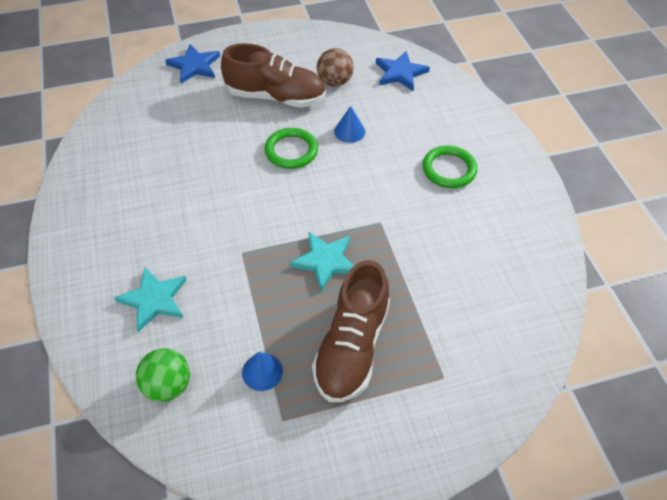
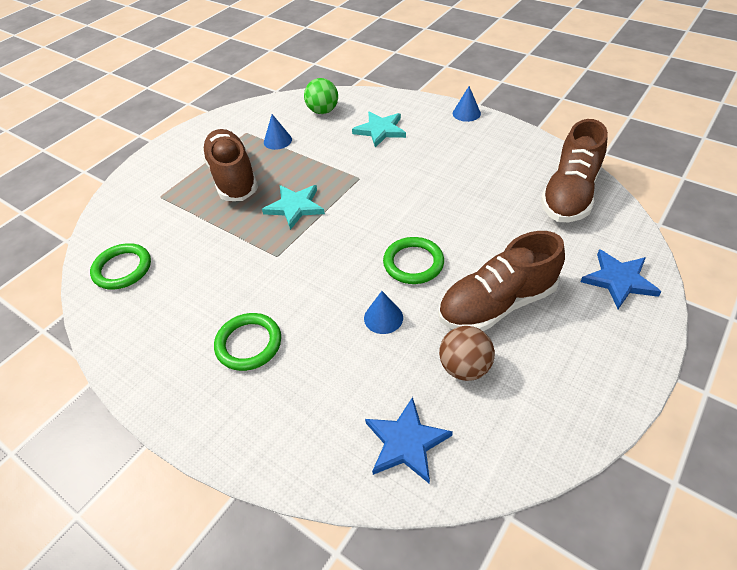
camera: 145 degrees right, 5 degrees down
(57, 257) = (466, 113): none -> blue cone
(126, 125) = (570, 194): none -> brown shoe
(519, 300) = (122, 269): none -> green ring

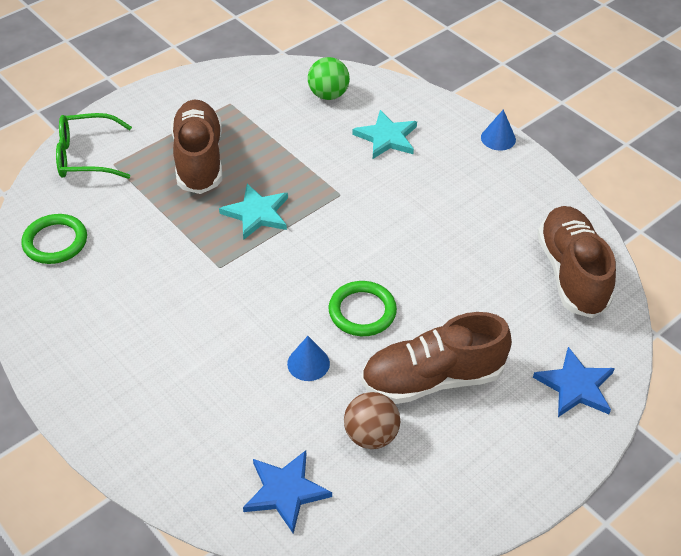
camera: 10 degrees right, 0 degrees up
(135, 195) = (87, 156): none -> green glasses
(249, 344) = (163, 356): green ring -> none
(277, 141) = (263, 123): blue cone -> none
(570, 194) = (571, 273): brown shoe -> brown shoe turned 135 degrees clockwise

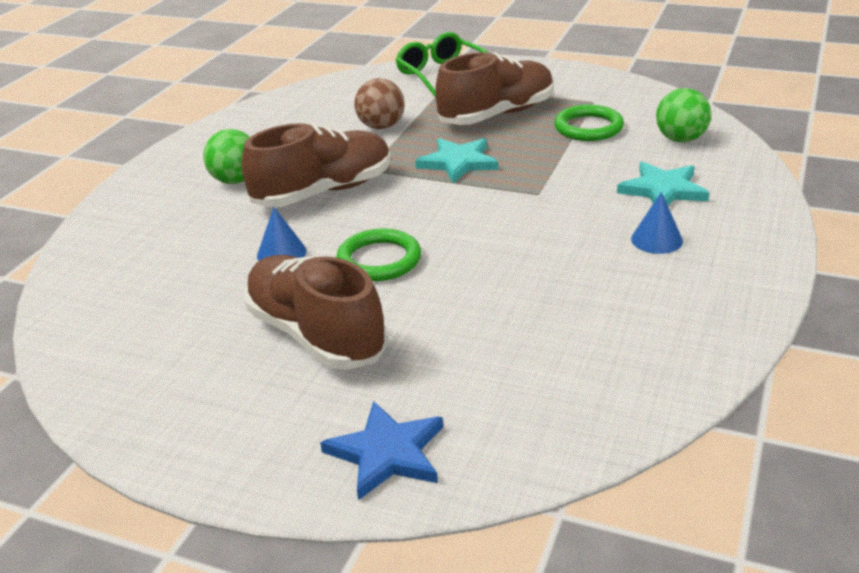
camera: 65 degrees right, 15 degrees down
(55, 242) = (329, 98): green ring -> green ring (588, 127)
(159, 356) = (236, 180): none -> green ball
(285, 491) = (109, 294): blue star -> none
(371, 435) = (208, 320): brown ball -> brown ball (381, 126)
(498, 138) = (771, 258): blue cone -> blue cone (656, 240)
(571, 273) = (592, 390): brown shoe -> brown shoe (323, 192)

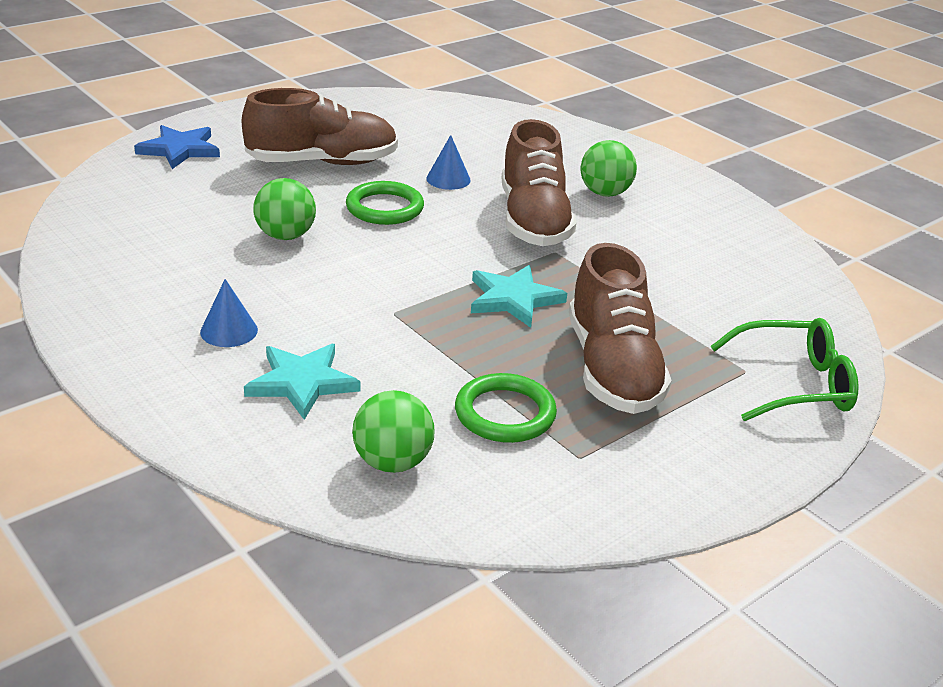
camera: 115 degrees right, 0 degrees up
(381, 126) = (655, 290): brown ball -> none
(493, 283) = (285, 236): none -> green ball

